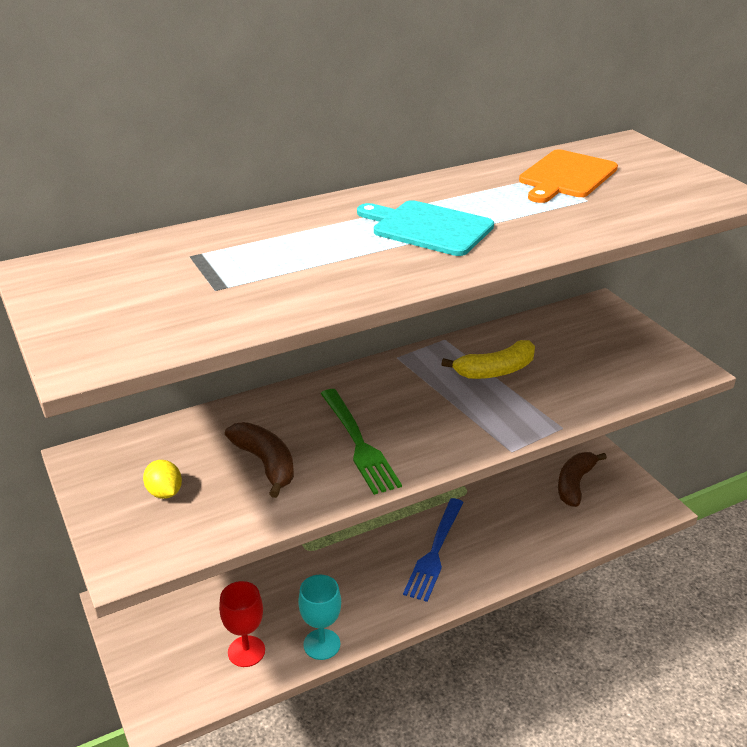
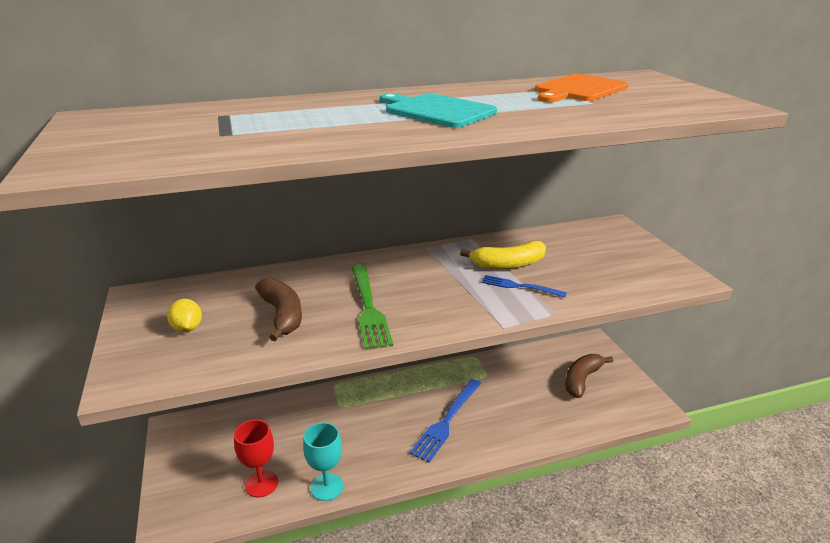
camera: 10 degrees right, 5 degrees down
(514, 398) = (519, 286): none -> blue fork

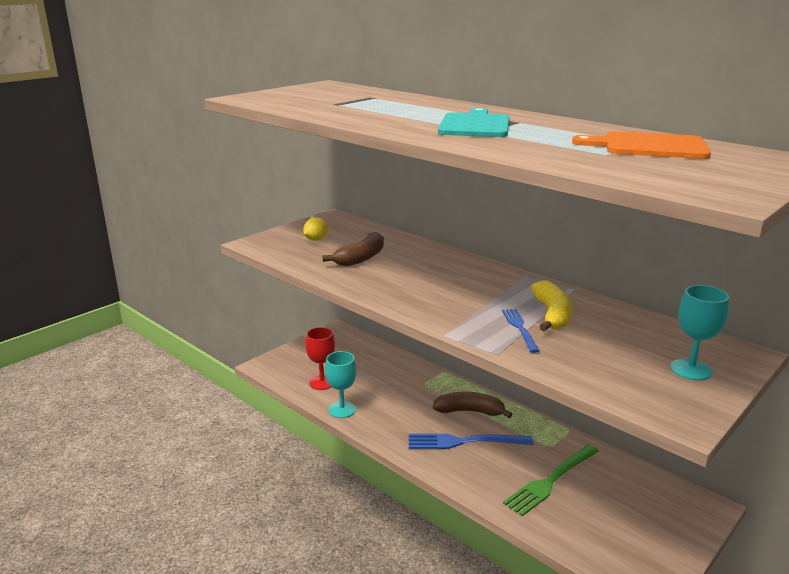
camera: 60 degrees right, 5 degrees down
(369, 308) = (404, 280): green fork -> green fork (550, 481)
(508, 264) = (552, 315): yellow banana -> yellow banana turned 135 degrees counterclockwise
(582, 380) = (625, 513): brown banana -> brown banana (469, 411)
(626, 249) = (691, 370): none -> turquoise goblet

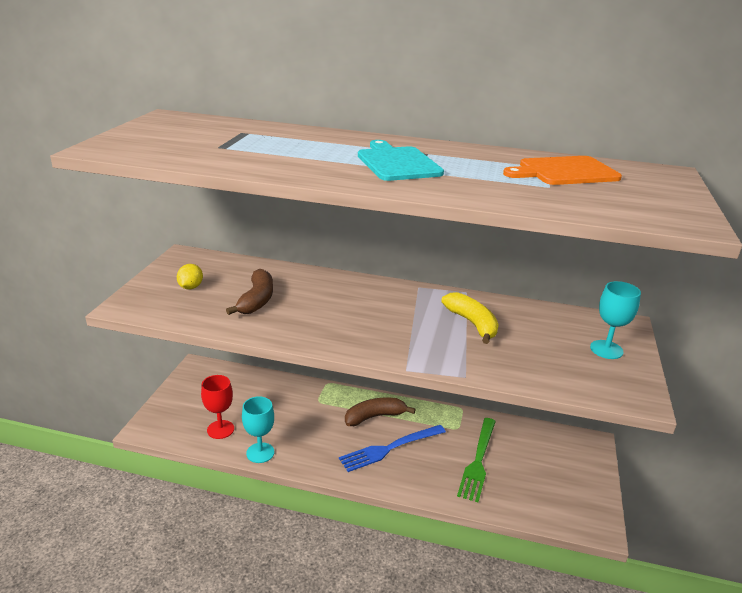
camera: 30 degrees left, 5 degrees up
(519, 328) = (459, 344): blue fork -> none

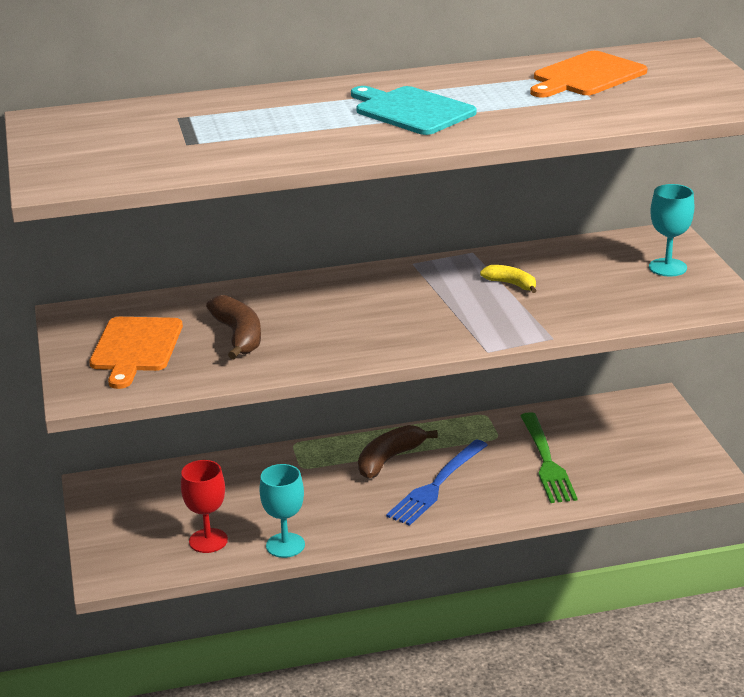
camera: 25 degrees left, 0 degrees up
(191, 287) = (135, 348): yellow lemon -> orange cutting board
(472, 323) = (511, 284): yellow banana -> yellow banana, size x0.61

